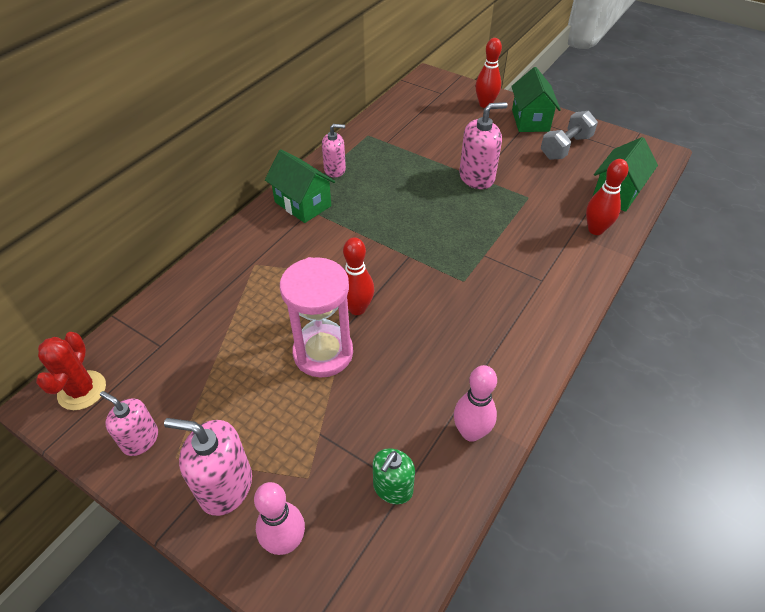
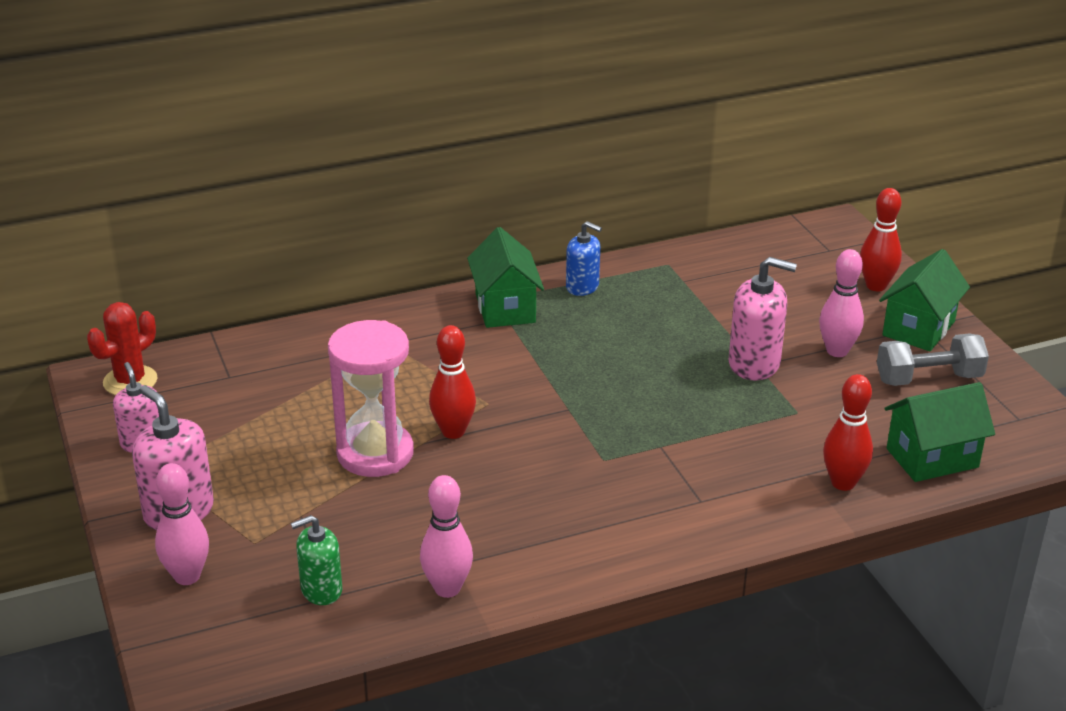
camera: 35 degrees right, 15 degrees down
(335, 170) = (582, 287): pink soap dispenser -> blue soap dispenser
(508, 151) = (837, 351): none -> pink bowling pin

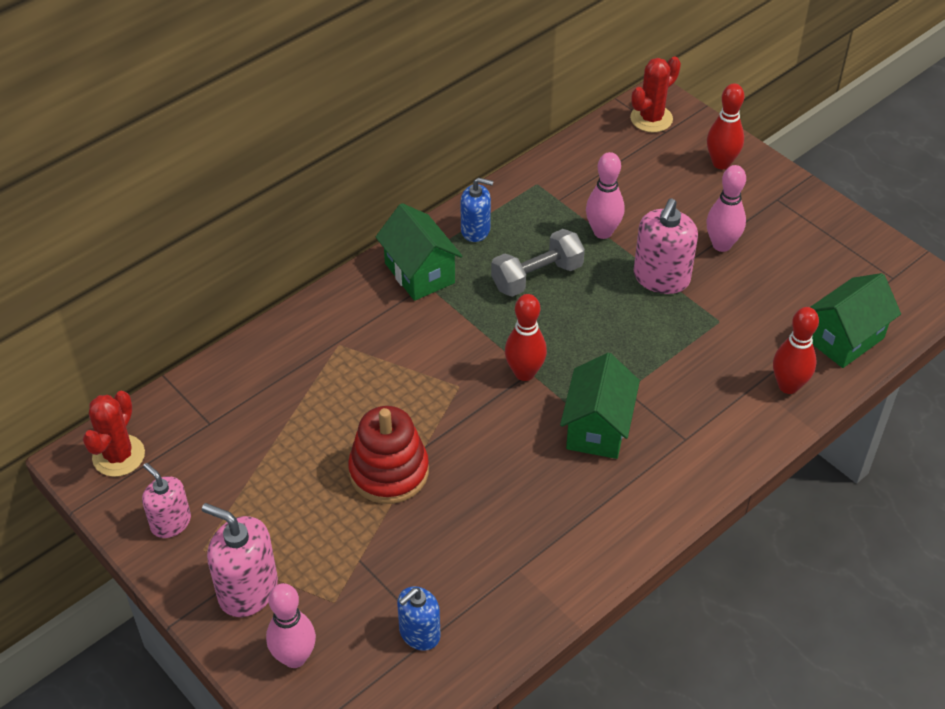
camera: 20 degrees left, 15 degrees up
(321, 590) = (419, 633): green soap dispenser -> blue soap dispenser
(375, 453) = (389, 471): pink hourglass -> red stacking toy
(447, 588) = (525, 597): pink bowling pin -> pink bowling pin (602, 232)
(453, 431) = (444, 427): red bowling pin -> red bowling pin (524, 373)
(754, 364) = (661, 278): pink soap dispenser -> pink soap dispenser turned 120 degrees clockwise
(820, 237) = (651, 119): none -> red cactus
(918, 328) = (775, 202): green house -> green house (597, 428)
(928, 379) = (806, 255): grey dumbbell -> grey dumbbell (537, 277)

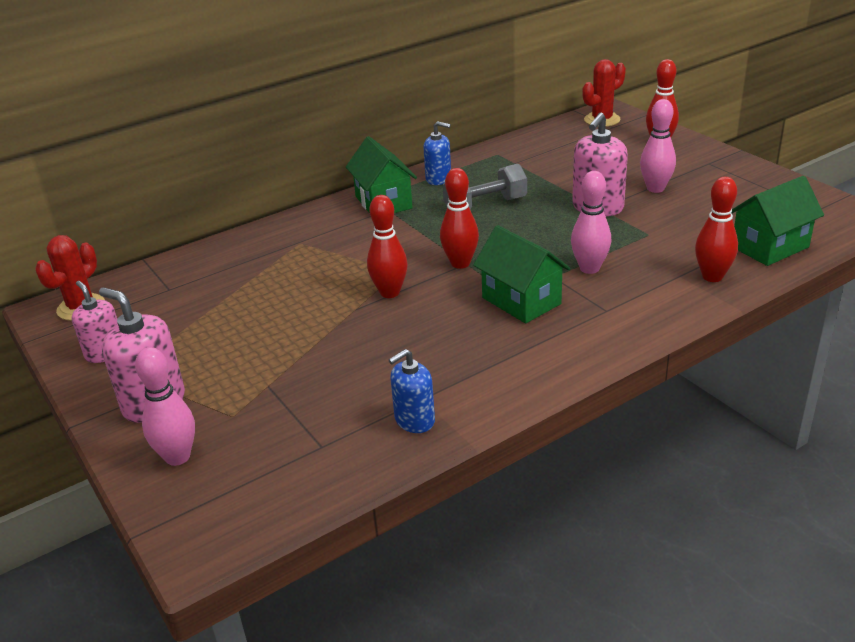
camera: 10 degrees right, 15 degrees down
(389, 471) = (316, 324): red stacking toy -> none
(419, 633) = (308, 444): blue soap dispenser -> blue soap dispenser (414, 420)
(456, 421) = (390, 292): none -> red bowling pin
(597, 428) = (521, 301): green house -> green house turned 60 degrees counterclockwise
(602, 232) = (549, 180): pink bowling pin -> pink bowling pin (589, 268)

